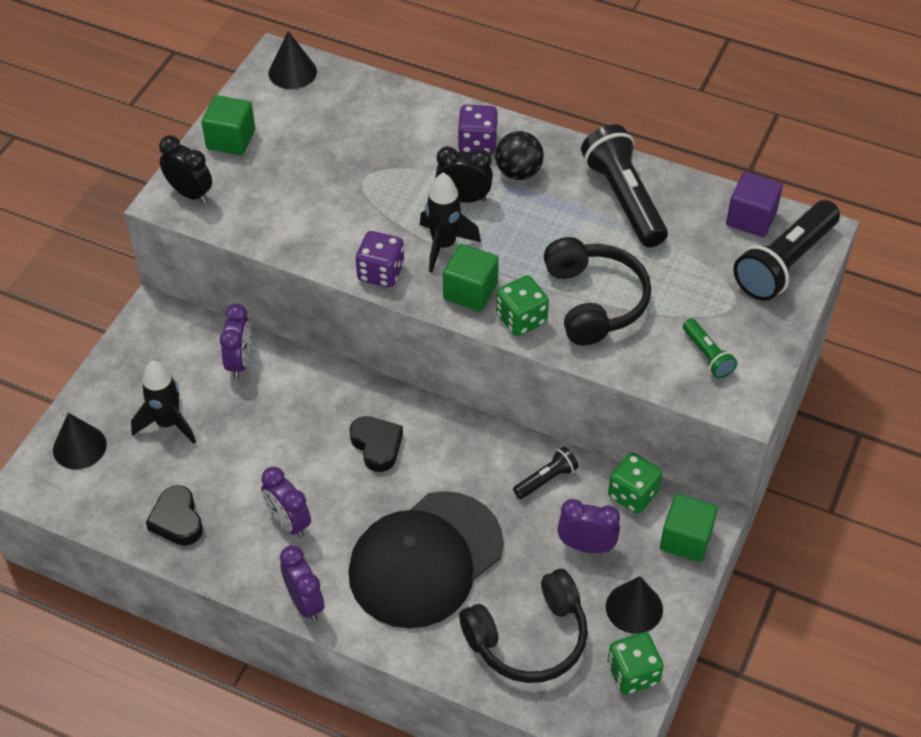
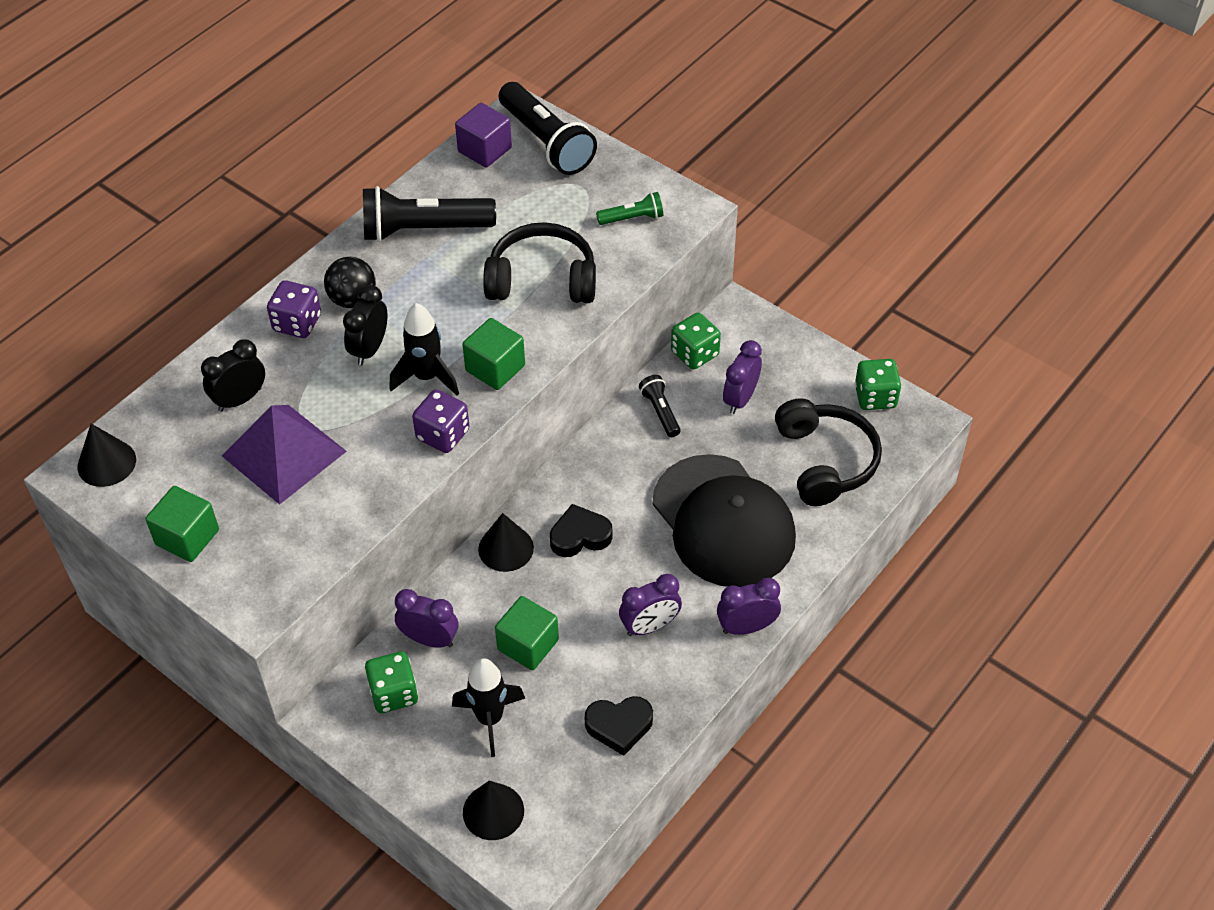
camera: 75 degrees left, 0 degrees up
(190, 193) = (255, 588): black clock -> black clock (240, 399)
(330, 174) = (284, 453): none -> purple pyramid
(521, 319) = (544, 337): green dice -> green dice (394, 693)
(634, 608) = (811, 381): black cone -> black cone (506, 548)
(686, 539) = (752, 329): green cube -> green cube (528, 645)

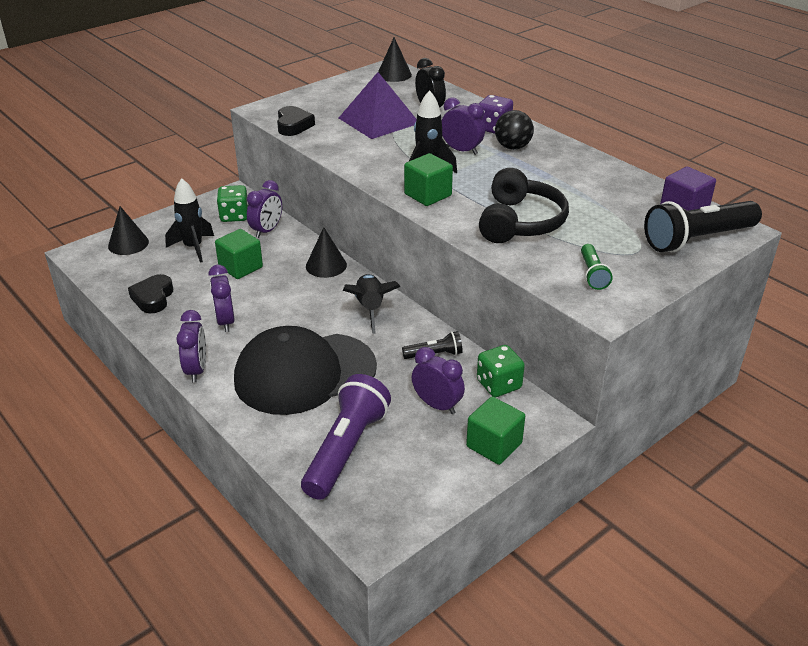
camera: 100 degrees right, 15 degrees down
(187, 537) = (327, 93): green cube -> green cube (494, 445)
(369, 349) = (461, 150): black clock -> purple clock
(424, 230) = (584, 177): black flashlight -> none
(443, 435) = (371, 171): purple dice -> none
(580, 536) = (322, 299): black heart -> black heart (293, 125)
(590, 484) = (370, 309): none -> black rocket
(825, 461) = (346, 449): black headphones -> purple flashlight
(875, 397) = (416, 504): green dice -> none

